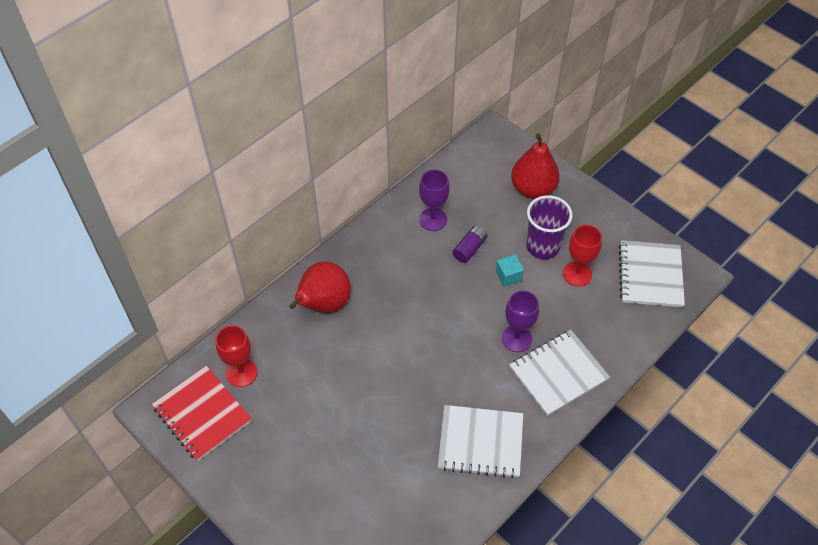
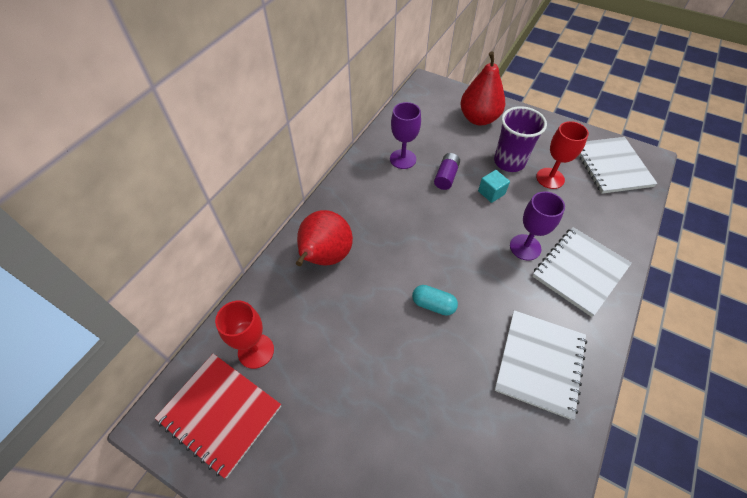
camera: 15 degrees left, 0 degrees up
(407, 371) = (433, 305): none -> turquoise capsule
(480, 442) = (540, 363): white notebook -> white notebook turned 60 degrees counterclockwise

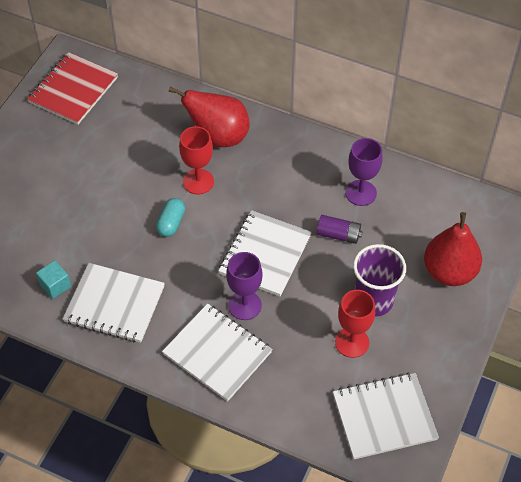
camera: 85 degrees right, 0 degrees up
(256, 351) = (123, 102): red goblet -> red goblet (198, 181)
(469, 228) = (265, 254): none -> white notebook
(491, 193) = (319, 278): turquoise cube -> turquoise cube (55, 285)

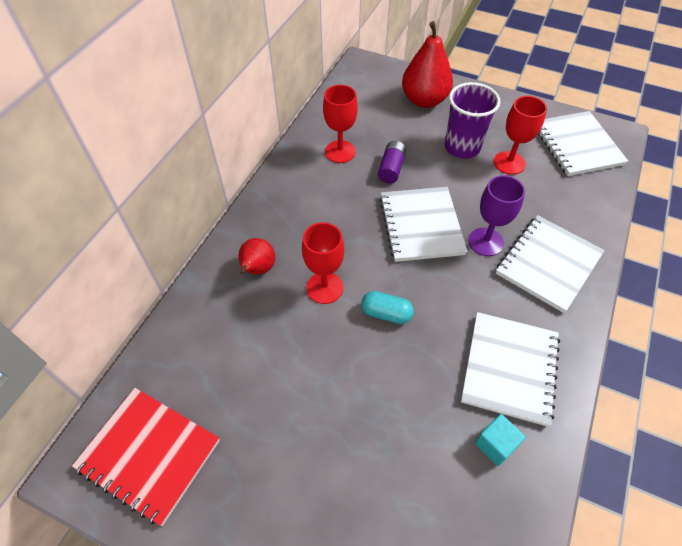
camera: 90 degrees left, 0 degrees up
(218, 136) = (258, 269): red pear -> red pear, size x0.58
(265, 254) = (421, 225): white notebook -> white notebook turned 60 degrees clockwise
(360, 193) = (340, 152): purple goblet -> red goblet

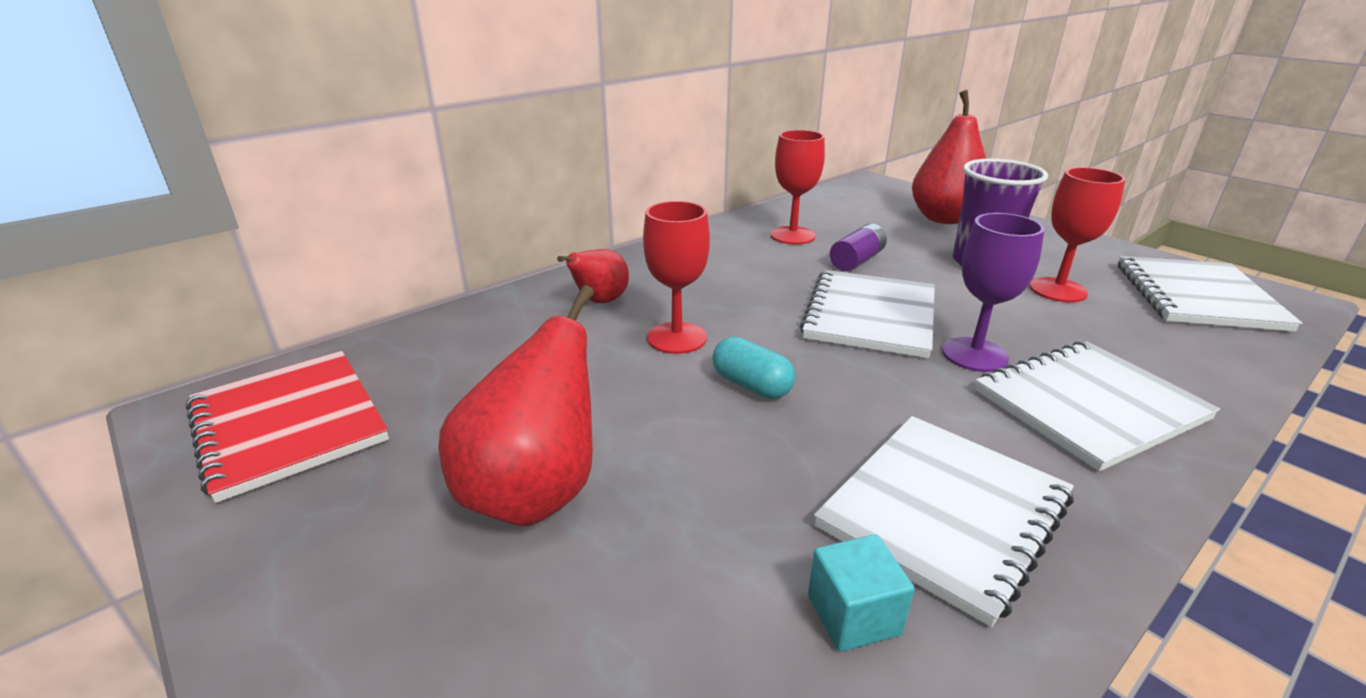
camera: 25 degrees right, 25 degrees down
(323, 440) = (535, 492): none -> red pear

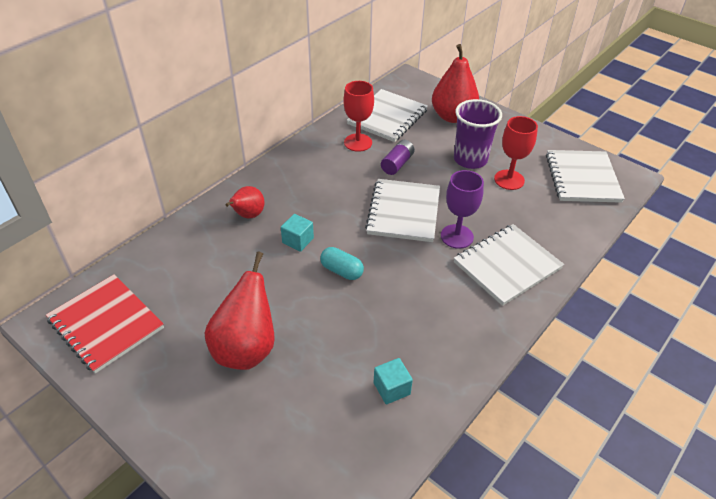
camera: 10 degrees left, 15 degrees up
(677, 338) = (298, 240): red goblet -> turquoise cube
(944, 513) = (432, 336): white notebook -> white notebook (387, 117)

